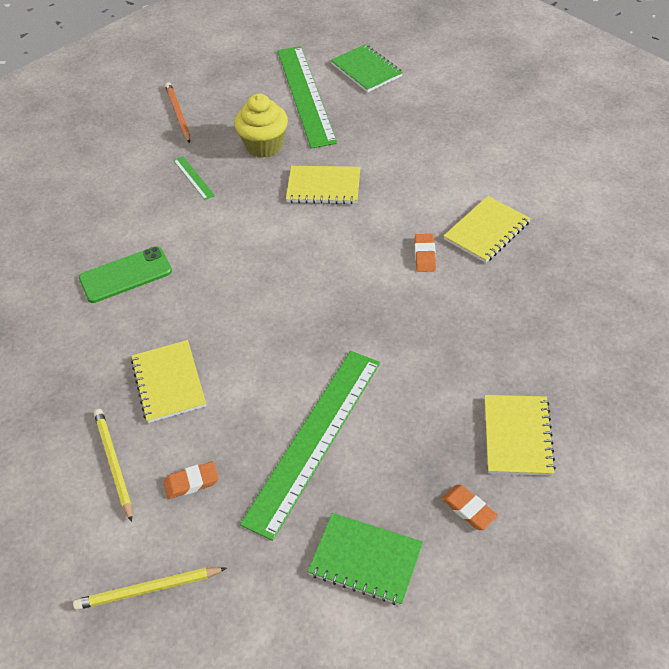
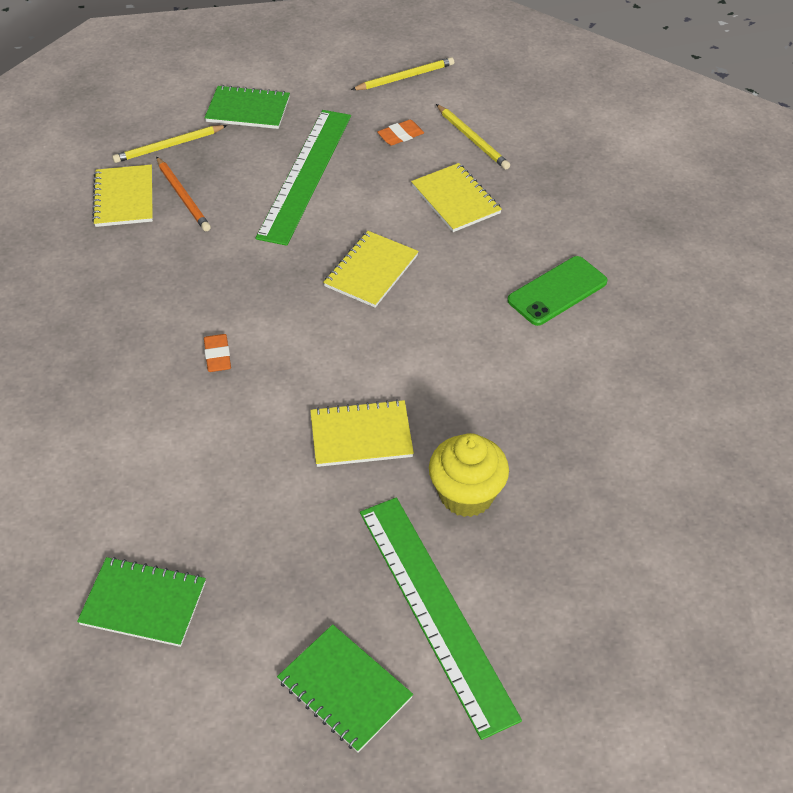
camera: 165 degrees right, 0 degrees up
(178, 114) = (625, 541): orange pencil -> orange pencil (183, 196)
(193, 178) = (543, 428): green ruler -> none
(468, 509) = (169, 146): orange eraser -> yellow pencil
(479, 114) = (143, 603): none -> green notebook
(486, 231) = (142, 396): yellow notebook -> yellow notebook (371, 271)

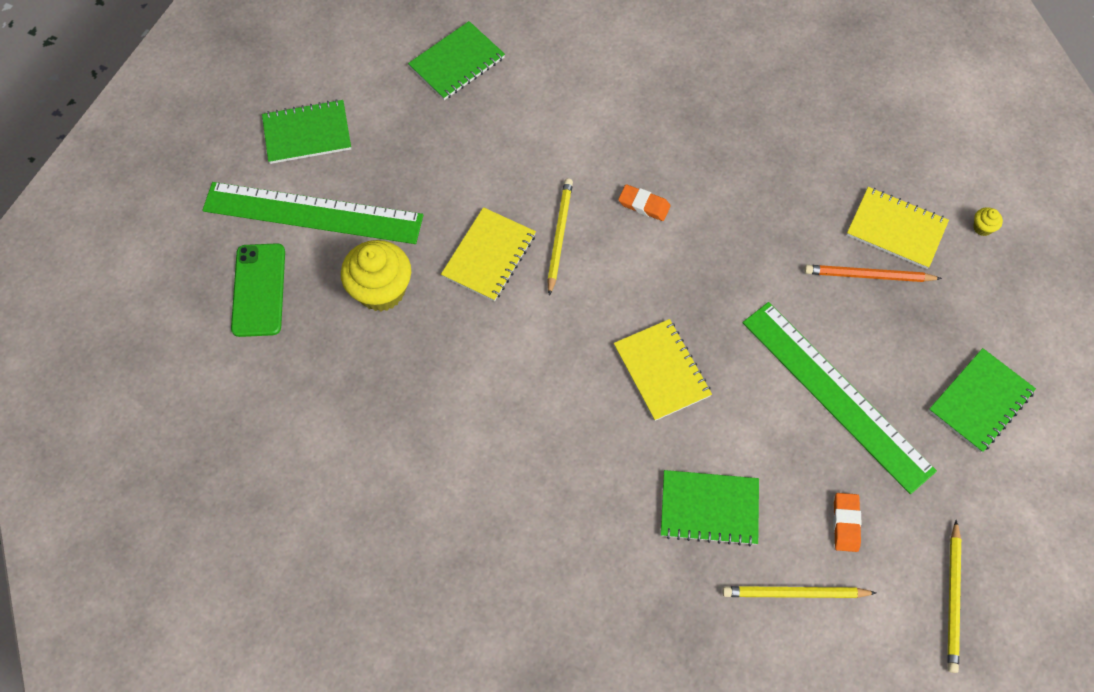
camera: 125 degrees right, 15 degrees up
(87, 155) = (982, 228): none -> yellow cupcake
(169, 146) = (956, 300): yellow pencil -> yellow pencil (559, 236)
(455, 199) = (709, 508): yellow notebook -> green notebook
(557, 291) = (524, 510): green phone -> green phone (258, 290)

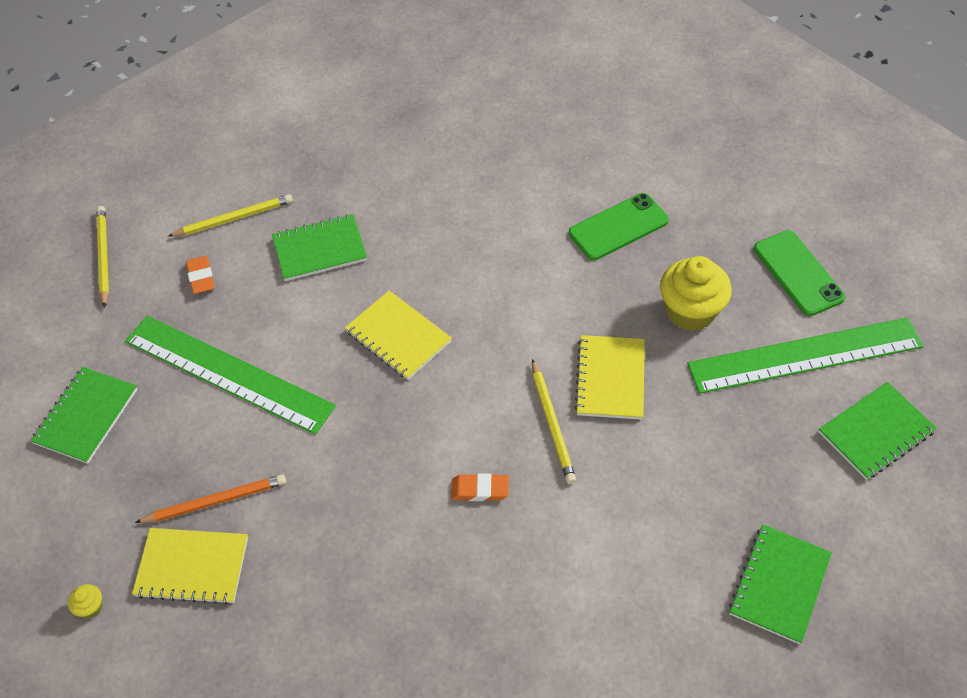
camera: 160 degrees right, 10 degrees down
(390, 409) = (618, 227): none -> green phone

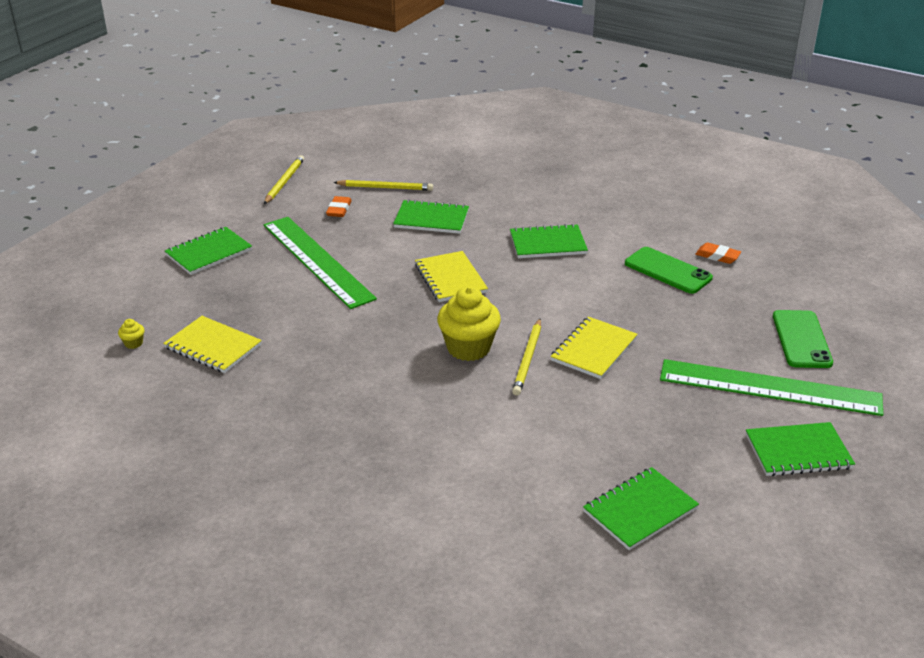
camera: 25 degrees right, 20 degrees down
(215, 501) = (255, 320): orange pencil -> none
(471, 236) = (548, 244): none -> green notebook
(480, 489) = (443, 375): orange eraser -> orange eraser (717, 256)
(618, 227) = (668, 271): green phone -> green phone turned 45 degrees clockwise
(690, 312) = (690, 333): yellow cupcake -> yellow cupcake (468, 348)

